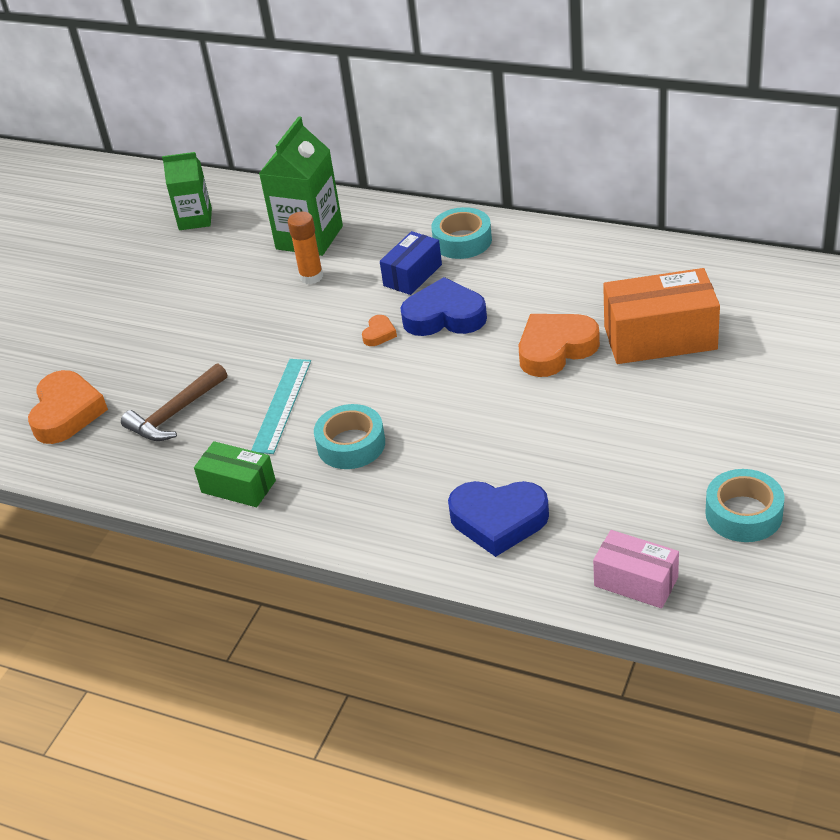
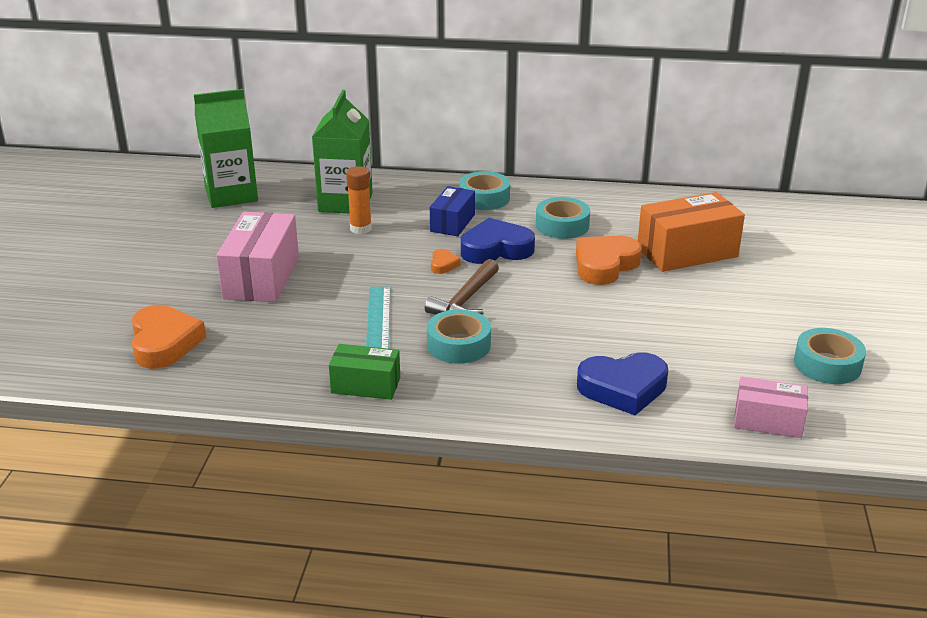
camera: 20 degrees left, 10 degrees down
(175, 413) = (276, 335): brown hammer -> brown hammer (465, 300)
(187, 336) = (262, 277): none -> pink box
(195, 219) = (231, 195): green carton -> green carton, size x1.57
(533, 287) = (562, 225): none -> turquoise tape

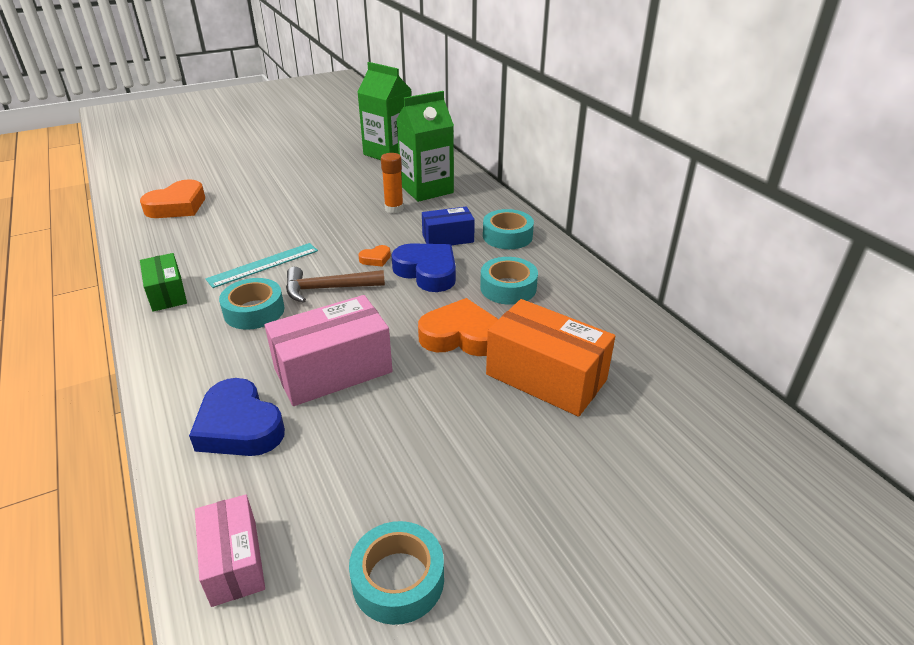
camera: 55 degrees right, 5 degrees up
(262, 277) = (287, 203): pink box -> pink box (333, 370)

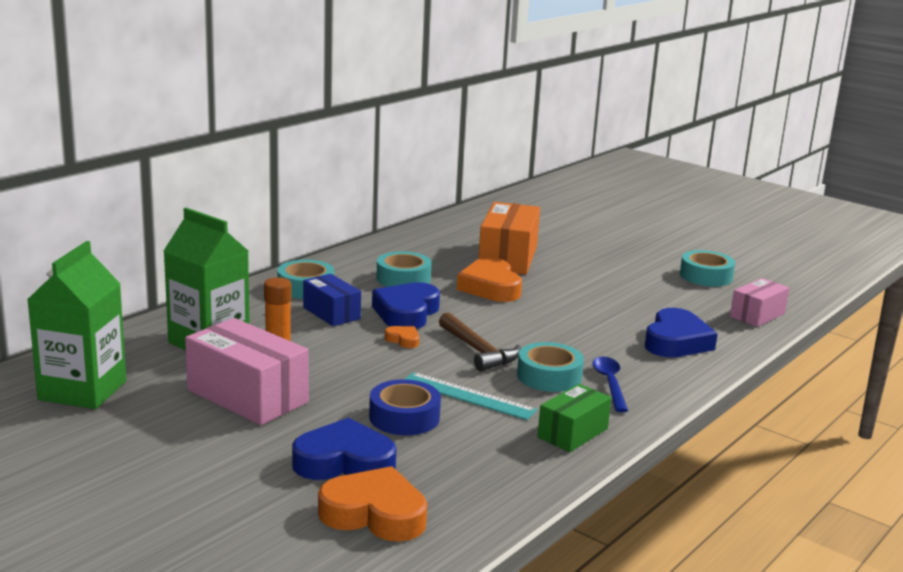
camera: 115 degrees left, 15 degrees down
(210, 340) = (610, 383): none -> blue spoon
(235, 207) = (344, 462): none -> blue heart
(262, 234) = (404, 417): none -> blue tape
(333, 370) = (583, 324): pink box -> pink box (247, 396)

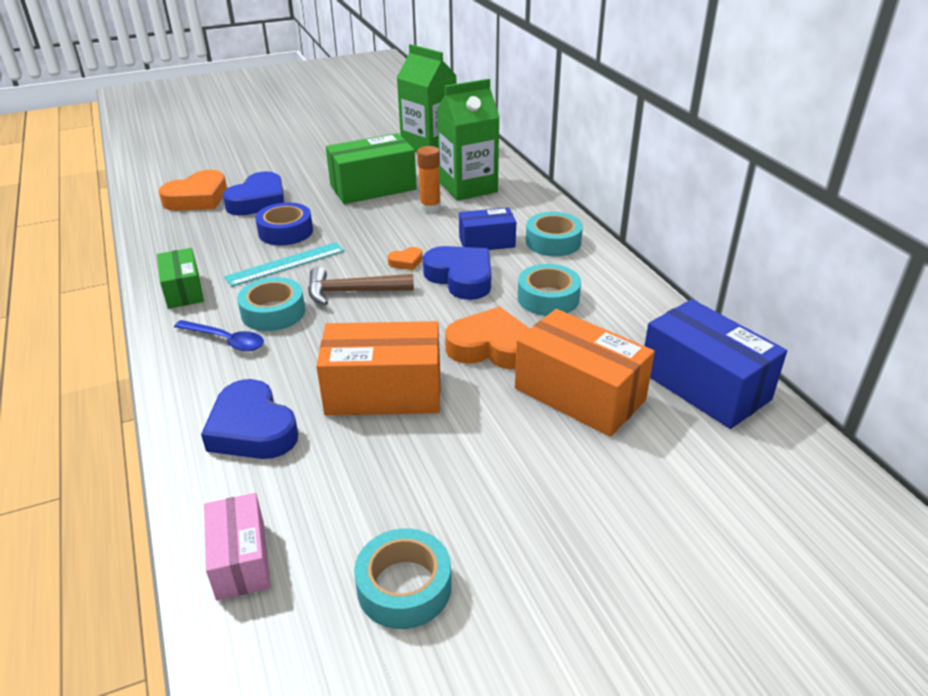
camera: 120 degrees right, 15 degrees up
(247, 396) = (373, 187): pink box -> green box
(457, 230) = (704, 385): none -> blue box
(583, 310) = (384, 392): none -> orange box

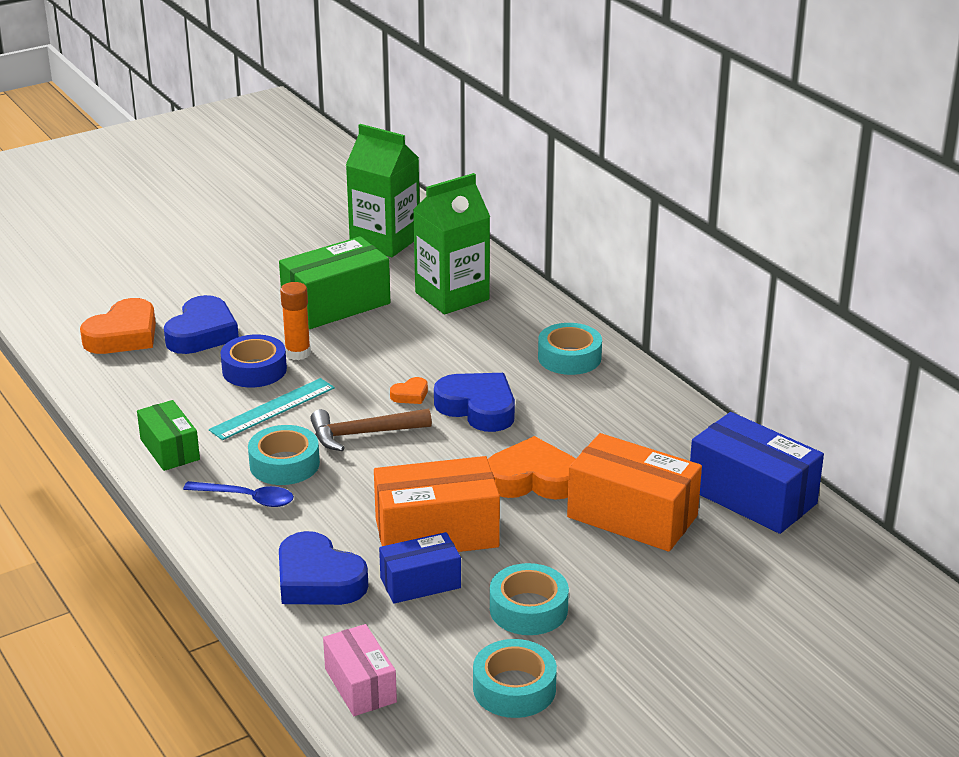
camera: 10 degrees left, 5 degrees down
(430, 208) = (415, 326): orange glue stick -> orange glue stick (298, 353)
(487, 242) = (494, 364): blue box -> blue box (420, 583)
(548, 298) = (579, 422): turquoise tape -> turquoise tape (528, 609)

